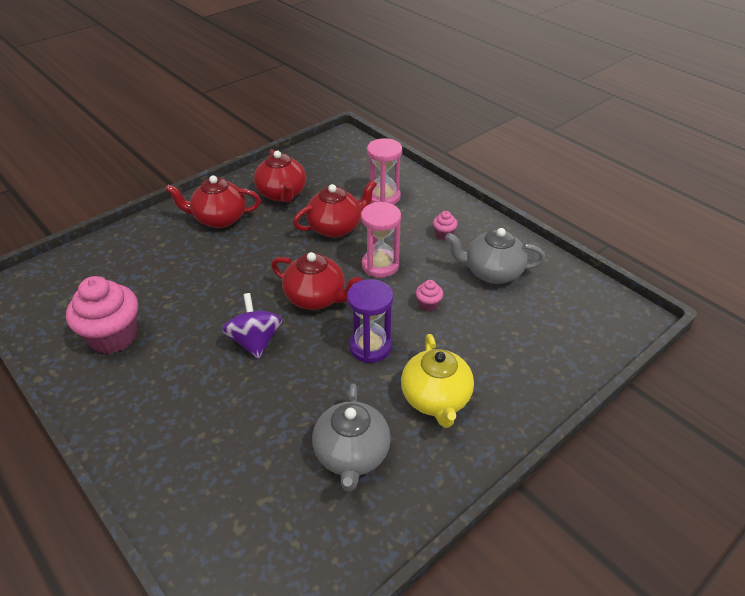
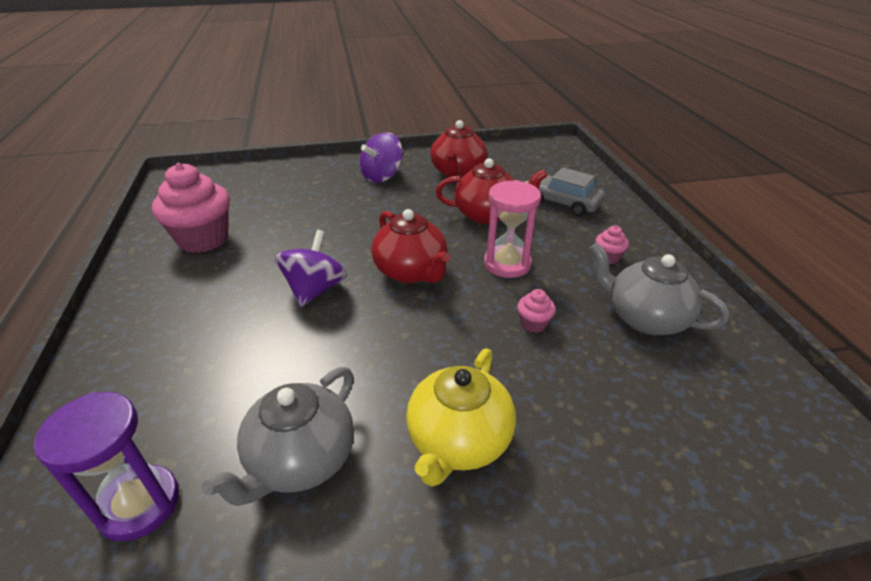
camera: 30 degrees right, 5 degrees down
(219, 219) = (382, 176): red teapot -> purple spinning top
(370, 347) = (427, 343): purple hourglass -> purple hourglass (139, 504)
(383, 197) = (561, 203): pink hourglass -> grey car

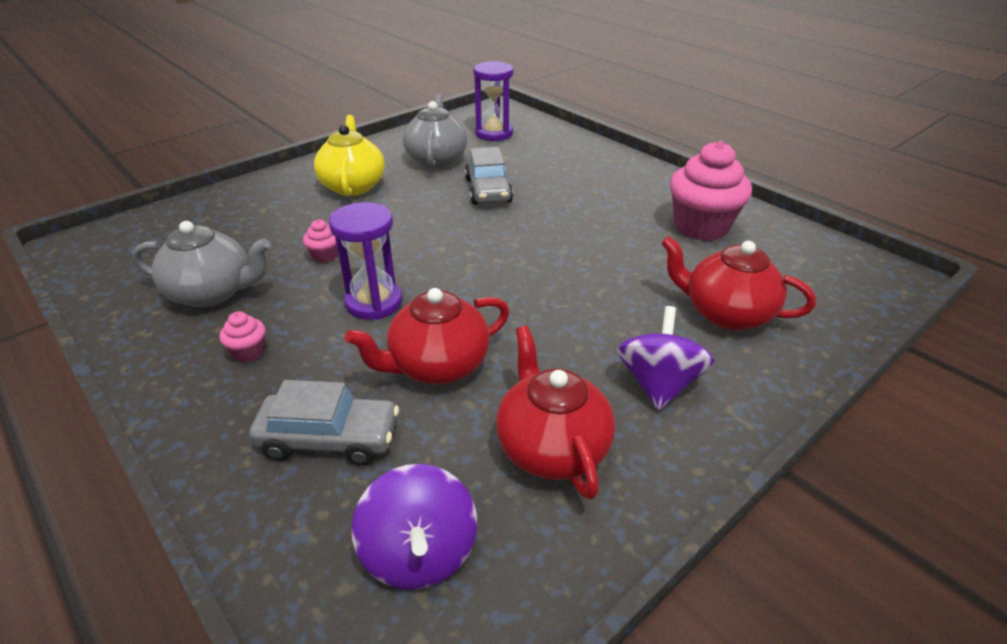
camera: 150 degrees right, 0 degrees up
(306, 354) = (488, 190): none -> grey car
(315, 289) = (537, 223): purple spinning top -> purple spinning top (419, 553)
(411, 272) = (469, 262): red teapot -> red teapot (726, 313)
(507, 264) = (374, 302): pink hourglass -> purple hourglass

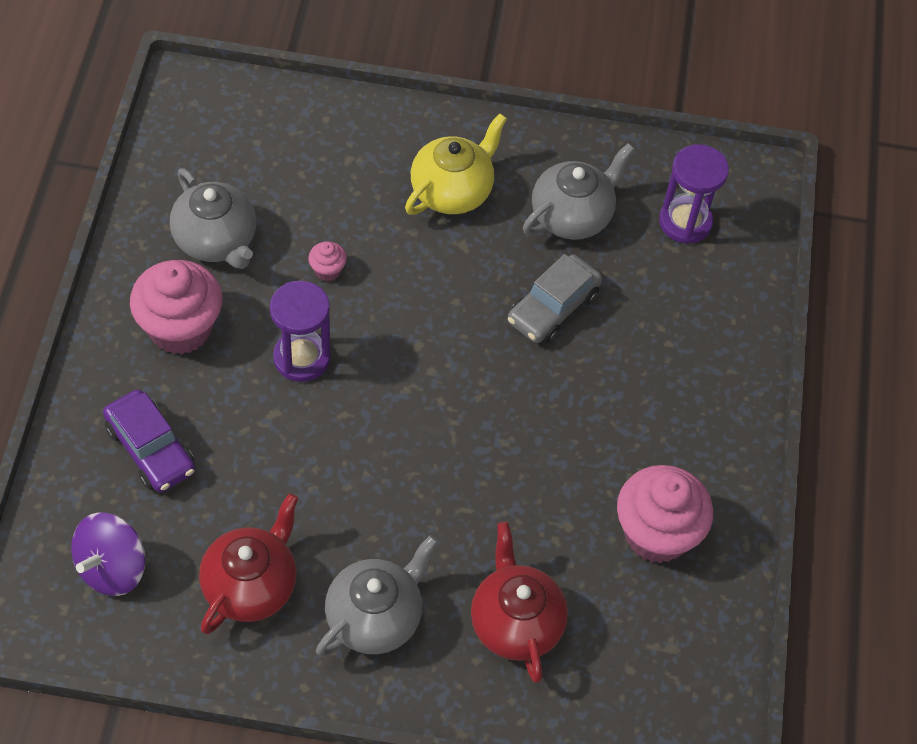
camera: 45 degrees right, 20 degrees up
(249, 352) = (180, 328): pink cupcake -> pink cupcake, size x2.31
(329, 438) = (151, 449): grey car -> purple car
(437, 366) = (270, 458): red teapot -> none
(658, 384) = (375, 617): purple spinning top -> grey teapot

